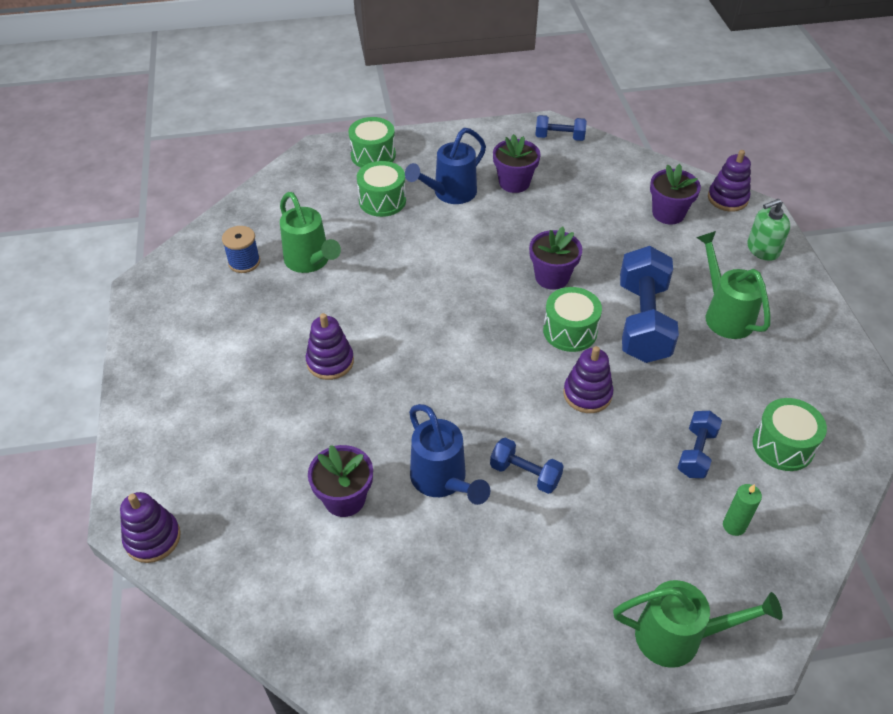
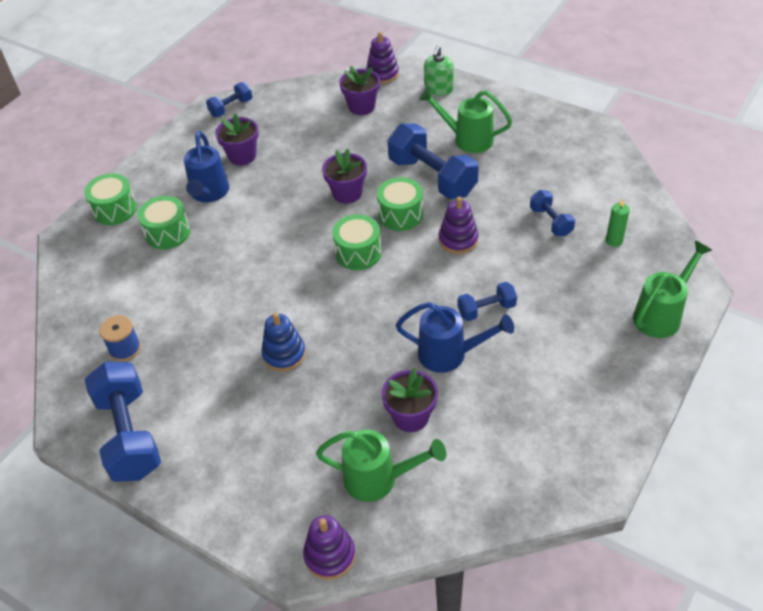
camera: 45 degrees left, 0 degrees up
(167, 324) = (129, 435): none -> blue dumbbell
(310, 261) = (174, 309): green watering can -> green watering can (378, 479)
(330, 362) = (284, 354): purple stacking toy -> blue stacking toy
(783, 445) = (582, 182): green drum -> green drum (358, 252)

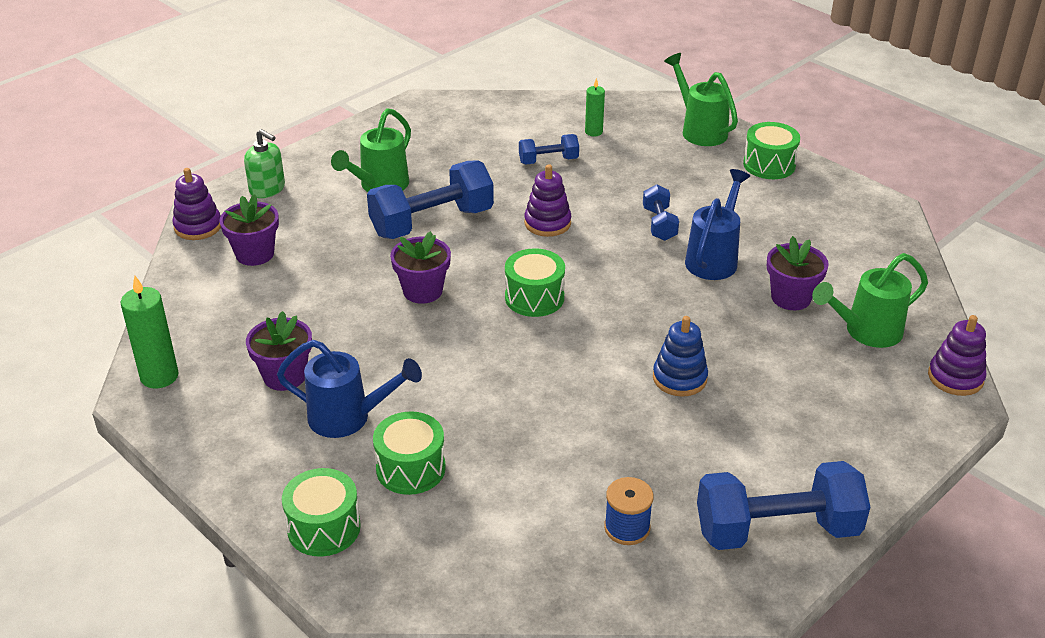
camera: 80 degrees left, 10 degrees down
(231, 108) = (159, 376): blue dumbbell -> green candle
(378, 479) = (866, 332): green watering can -> green watering can turned 135 degrees counterclockwise
(400, 214) = (485, 256): green drum -> green drum (769, 165)

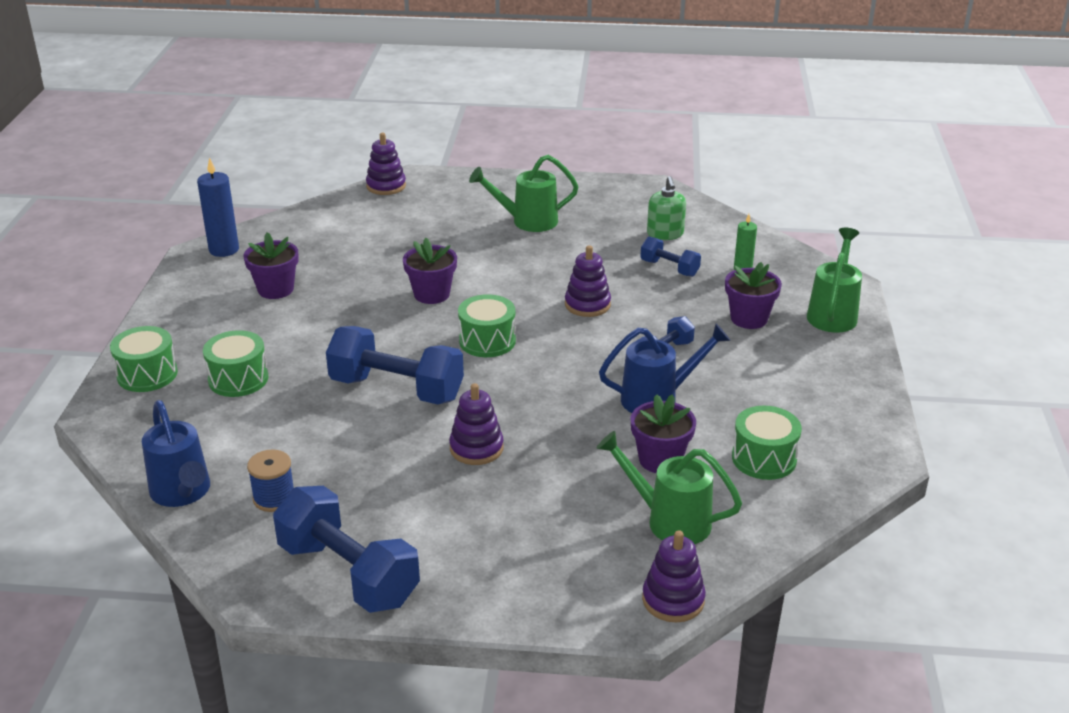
camera: 50 degrees right, 5 degrees down
(159, 376) = (224, 249): green candle -> blue candle
(255, 254) = (385, 218): purple flower pot -> purple flower pot (749, 318)
(267, 189) = (461, 187): green soap dispenser -> green soap dispenser (665, 234)
(348, 418) = (262, 331): blue watering can -> blue watering can (182, 493)
(432, 222) = (516, 260): blue dumbbell -> blue dumbbell (397, 389)
(679, 378) = (476, 448): blue stacking toy -> purple stacking toy
(769, 165) = (841, 368): green drum -> green drum (764, 458)

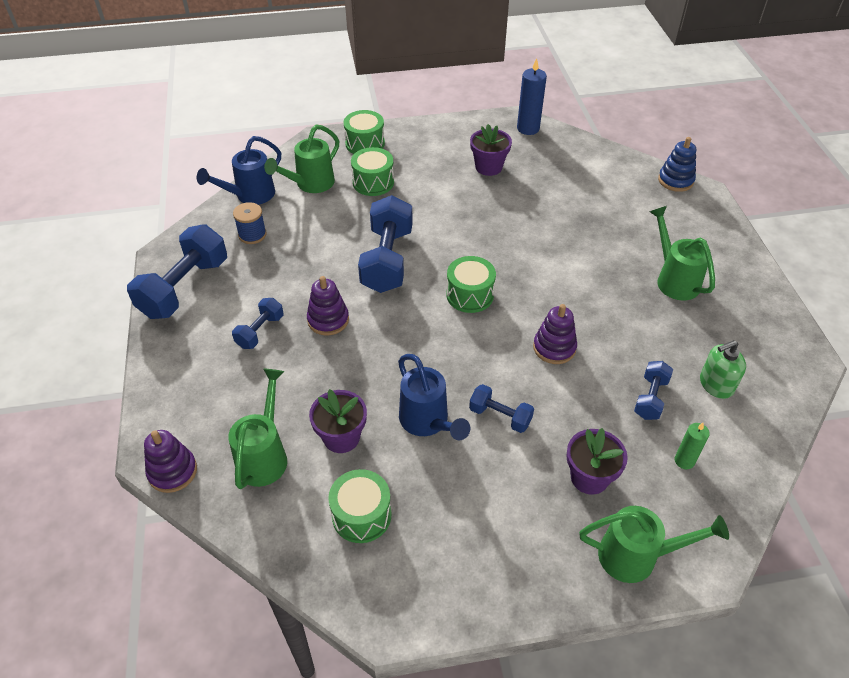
camera: 75 degrees right, 15 degrees up
(200, 433) = (311, 184): none -> green watering can
(386, 186) = (675, 180): purple stacking toy -> blue stacking toy
(431, 294) = (522, 247): purple flower pot -> none
(469, 507) = (260, 331): none -> blue dumbbell

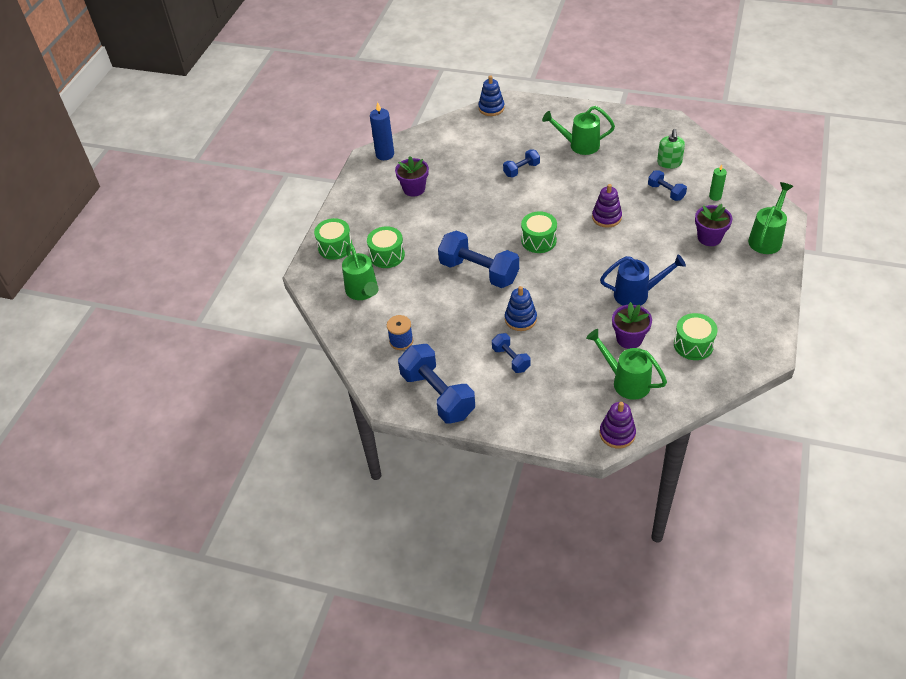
camera: 60 degrees left, 0 degrees up
(250, 195) = (351, 332): blue watering can -> none
(328, 320) = (520, 319): purple stacking toy -> blue stacking toy
(500, 416) = (648, 260): blue dumbbell -> blue dumbbell (521, 170)

